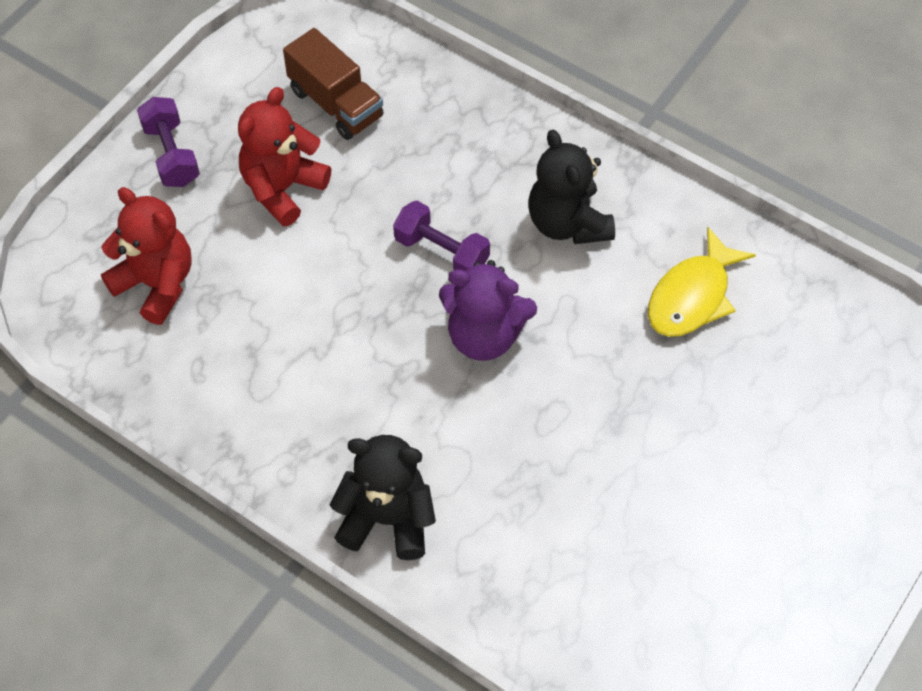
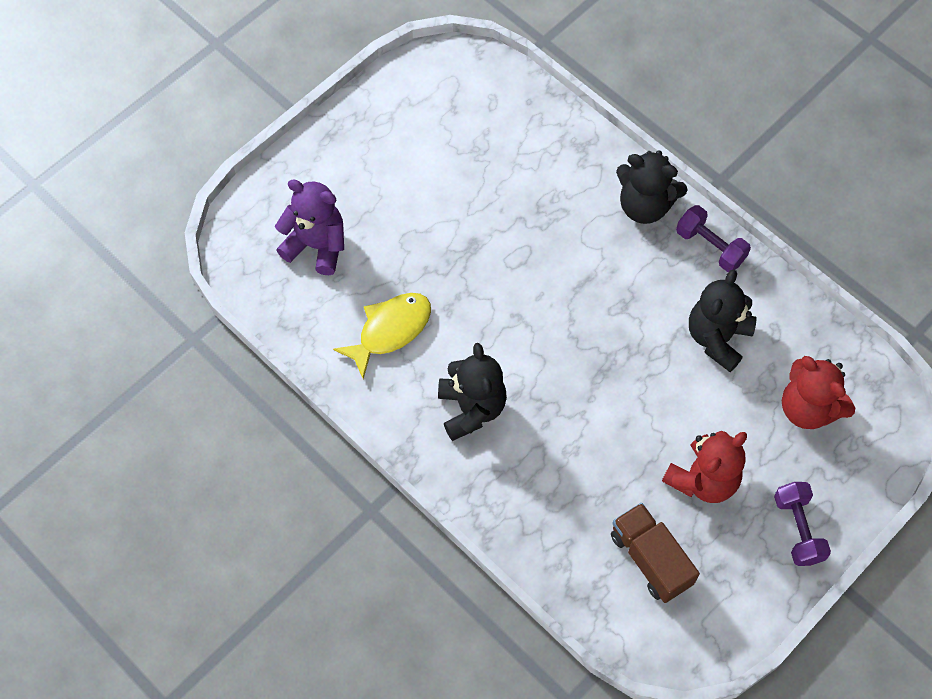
camera: 170 degrees left, 5 degrees up
(273, 351) = (717, 338): none -> black teddy bear
(441, 252) = (577, 399): purple dumbbell -> purple dumbbell (710, 247)
(484, 335) = (556, 324): purple teddy bear -> purple teddy bear (316, 245)

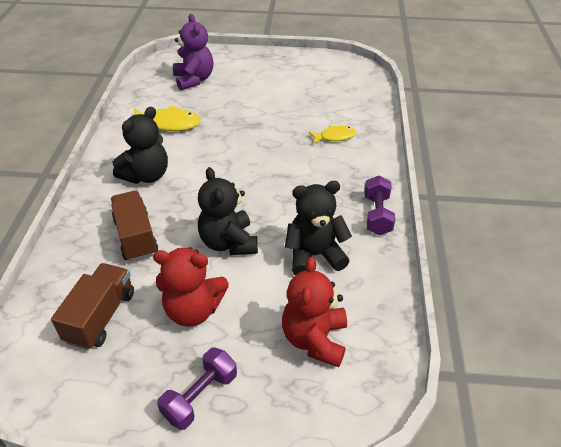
camera: 50 degrees right, 20 degrees down
(563, 187) = (335, 137): none -> yellow fish
(565, 473) = (136, 237): none -> brown truck
(644, 205) = (366, 172): black teddy bear -> black teddy bear (228, 242)

